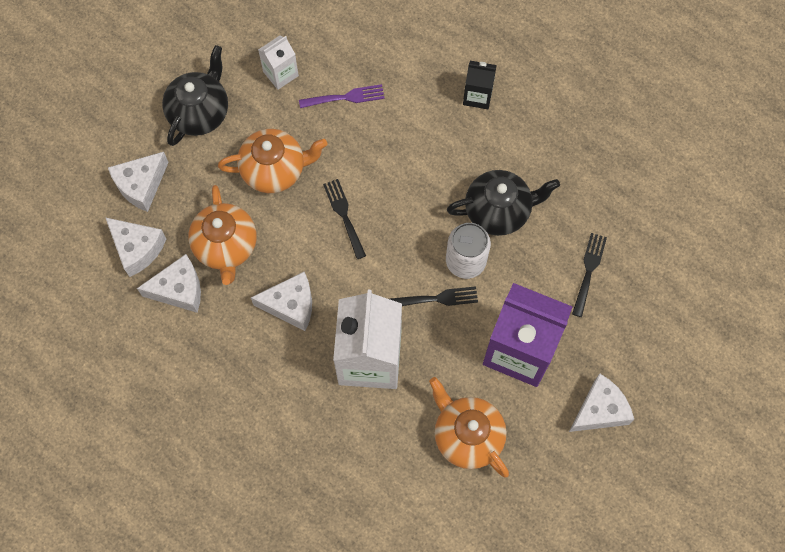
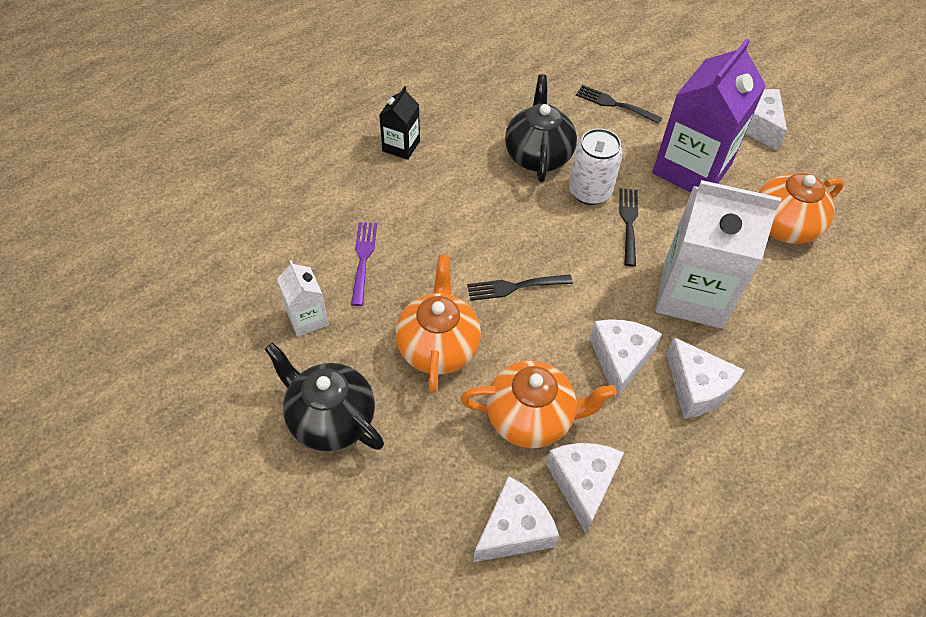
camera: 80 degrees left, 15 degrees down
(141, 185) = (419, 511): white cheese -> white cheese (697, 388)

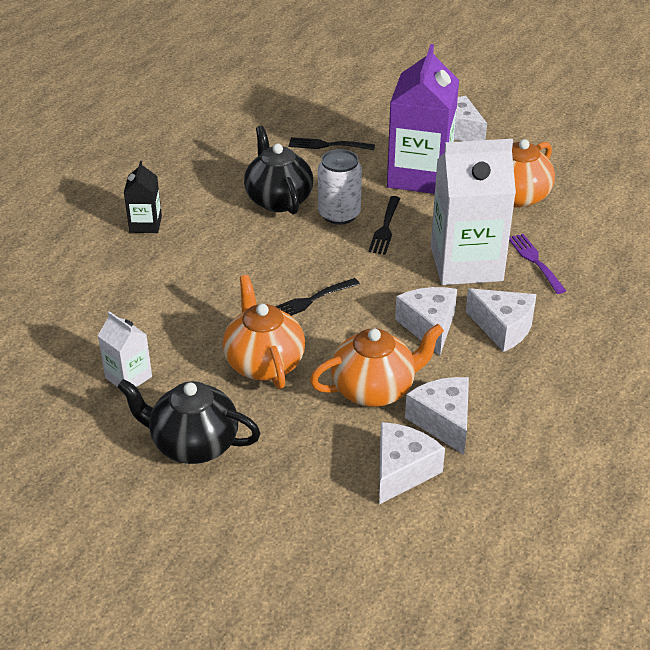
camera: 20 degrees left, 15 degrees down
(363, 259) = (157, 318): purple fork -> purple fork (535, 261)
(628, 223) = (385, 228): black fork -> black fork turned 150 degrees counterclockwise

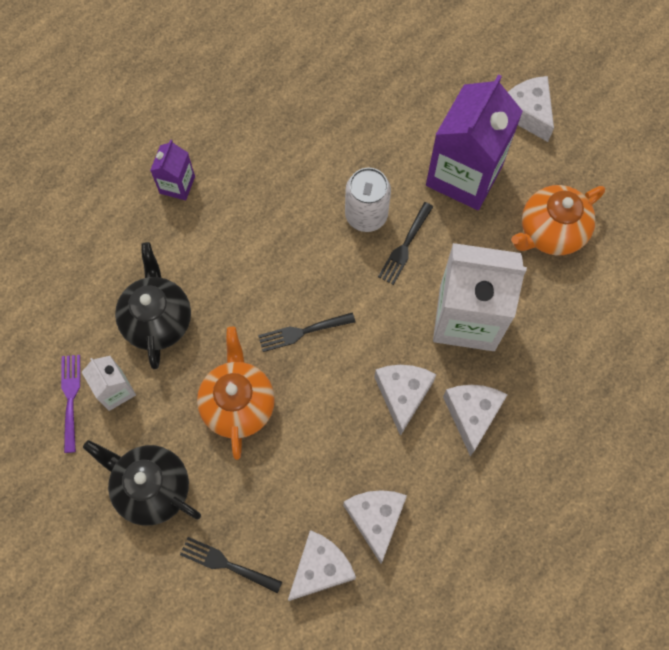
camera: 15 degrees right, 30 degrees up
(145, 224) = (177, 185): black carton -> purple carton
(278, 199) = (313, 178): black teapot -> black teapot (158, 319)
(327, 145) = (385, 105): black fork -> black fork (226, 564)
(374, 389) = (327, 463): orange teapot -> none
(503, 328) = (471, 415): white cheese -> white cheese turned 135 degrees counterclockwise
(535, 261) = (535, 330): purple fork -> purple fork (70, 398)

